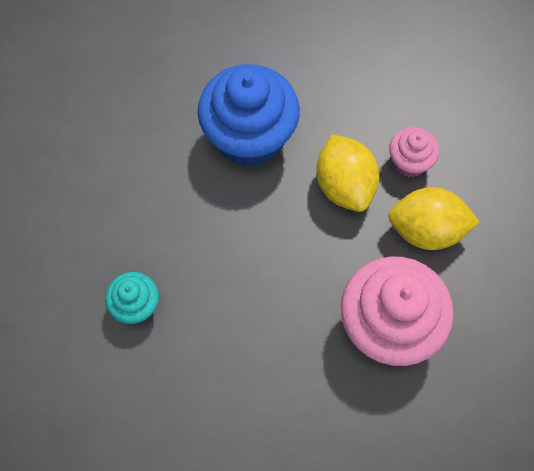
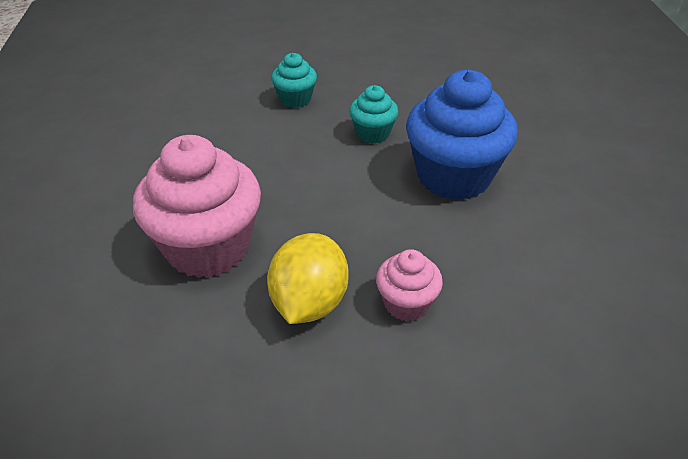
camera: 100 degrees right, 25 degrees down
(192, 214) = (373, 133): none -> turquoise cupcake
(344, 185) = (384, 239): yellow lemon -> none

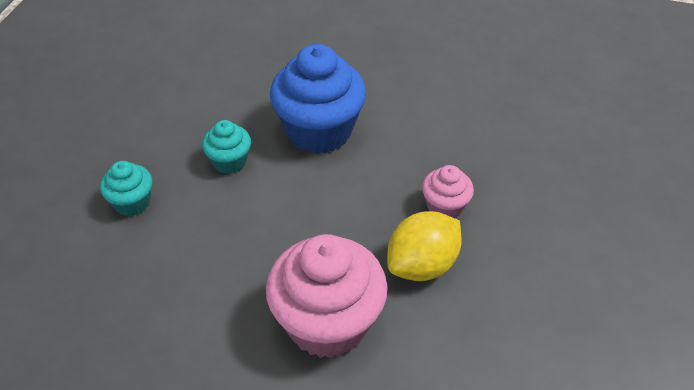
camera: 70 degrees left, 5 degrees up
(309, 302) = (422, 265): yellow lemon -> yellow lemon turned 75 degrees counterclockwise

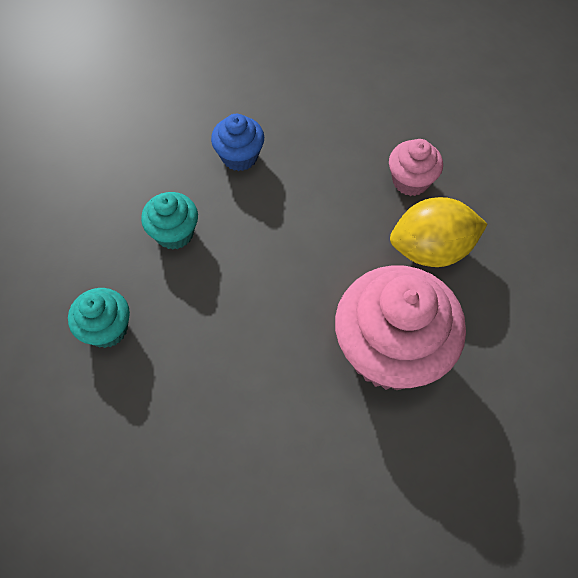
camera: 30 degrees left, 15 degrees up
(319, 131) = (239, 156): blue cupcake -> blue cupcake, size x0.50
(422, 265) = (431, 249): yellow lemon -> yellow lemon turned 60 degrees clockwise

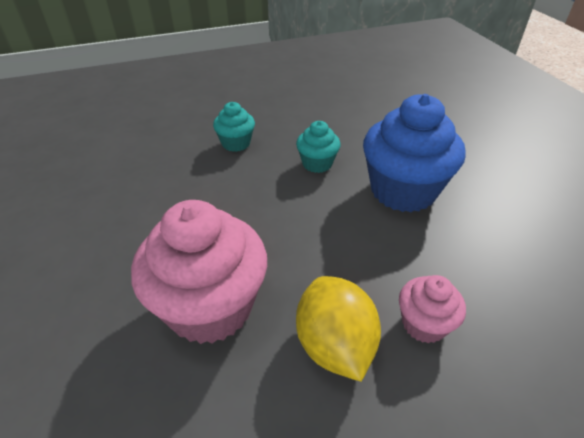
camera: 85 degrees right, 20 degrees down
(239, 156) = (403, 191): blue cupcake -> blue cupcake, size x2.00

